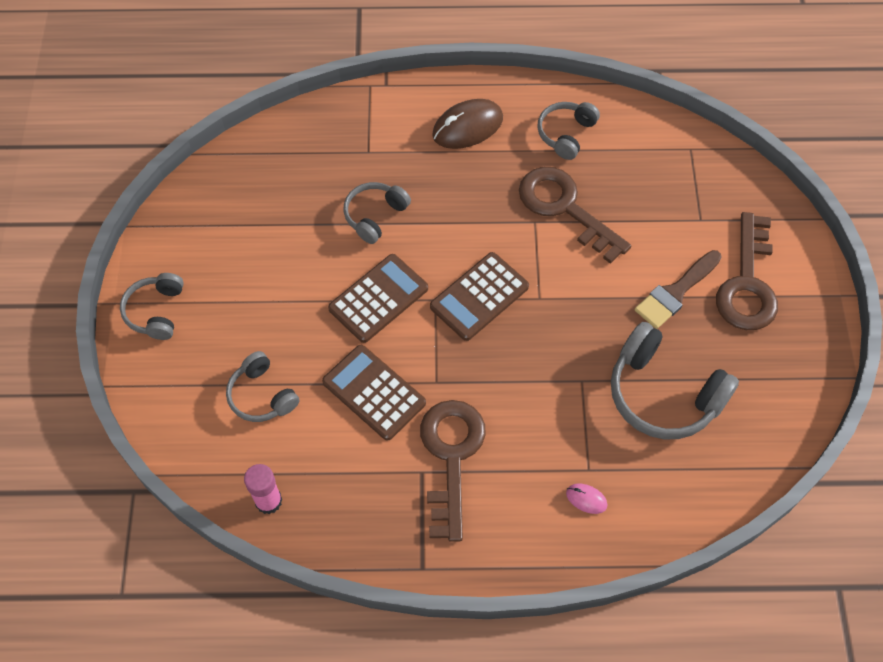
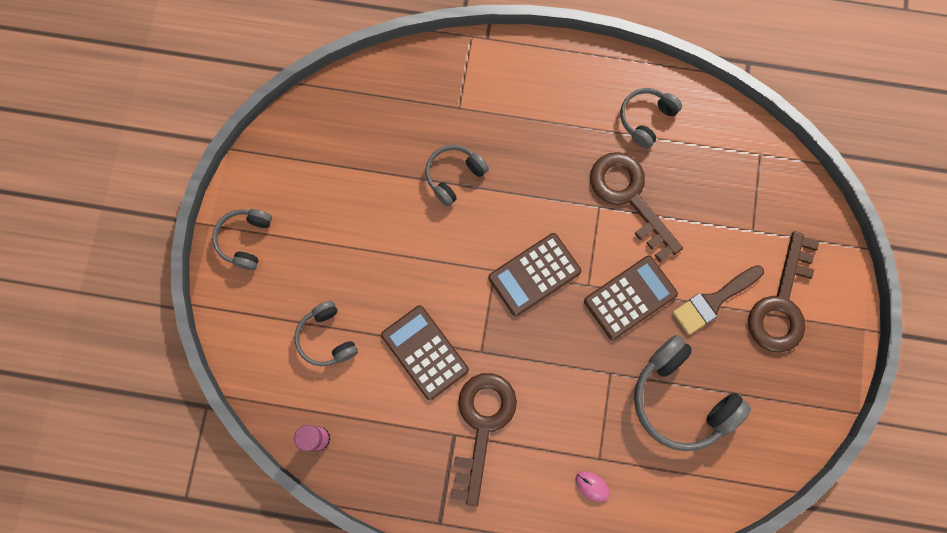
camera: 10 degrees right, 15 degrees up
(378, 298) = (443, 261): brown calculator -> brown calculator (630, 297)
(467, 127) = (555, 96): brown mouse -> none

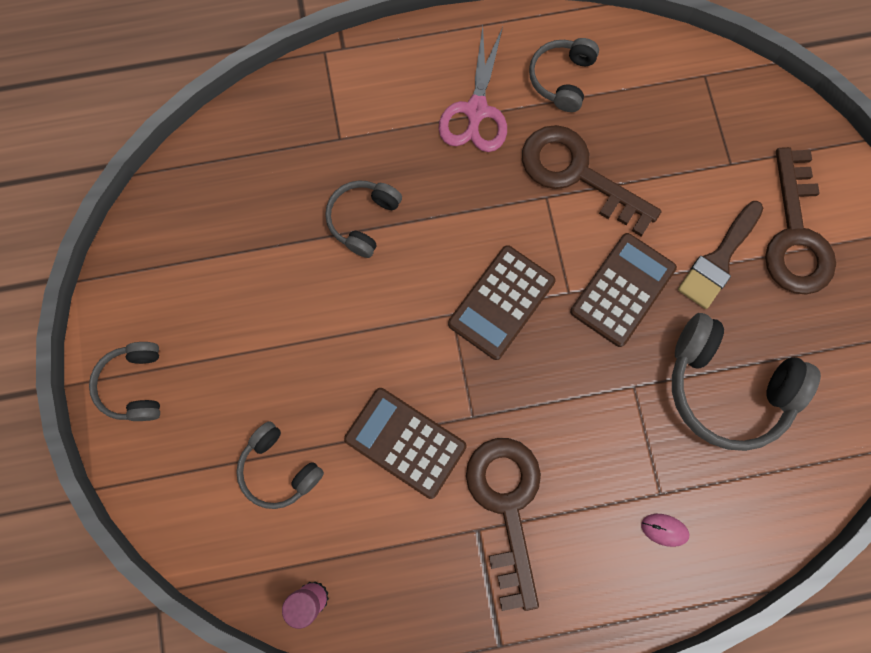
camera: 20 degrees left, 0 degrees up
(570, 121) = (476, 110): none -> pink scissors

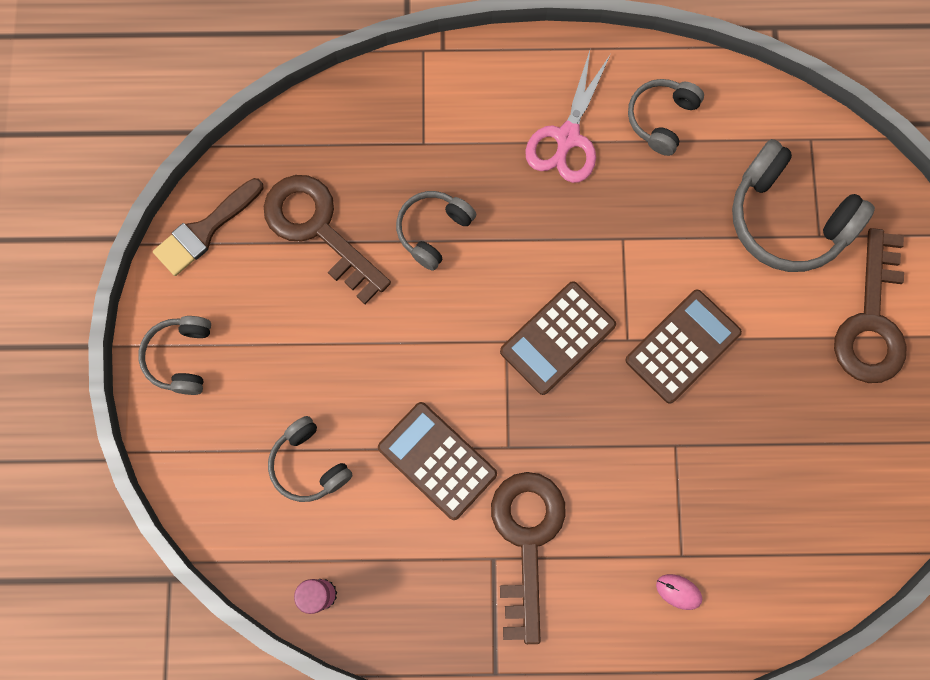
camera: 10 degrees right, 0 degrees up
(578, 174) = (659, 221): brown key -> brown key (319, 229)
(719, 259) = (787, 332): brown brush -> brown brush (205, 230)
(726, 387) = (769, 462): grey headphones -> grey headphones (787, 219)

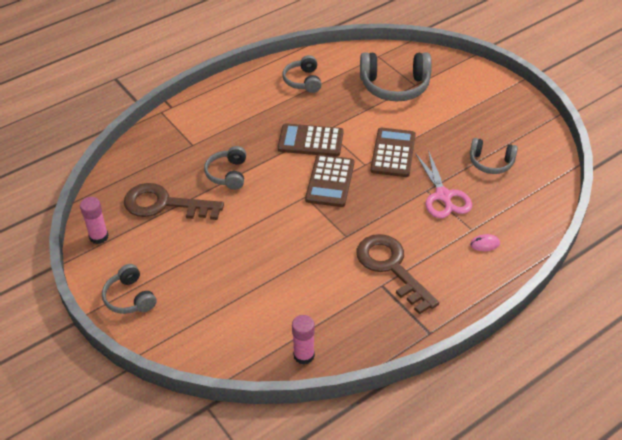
camera: 35 degrees left, 30 degrees down
(205, 230) = (99, 237): brown brush -> pink glue stick
(309, 464) = (245, 303): grey headphones -> grey headphones (491, 162)
(437, 460) = (314, 262): brown calculator -> brown calculator (310, 141)
(567, 137) = (264, 108): pink scissors -> pink scissors (443, 196)
(871, 320) = (467, 100): brown key -> none

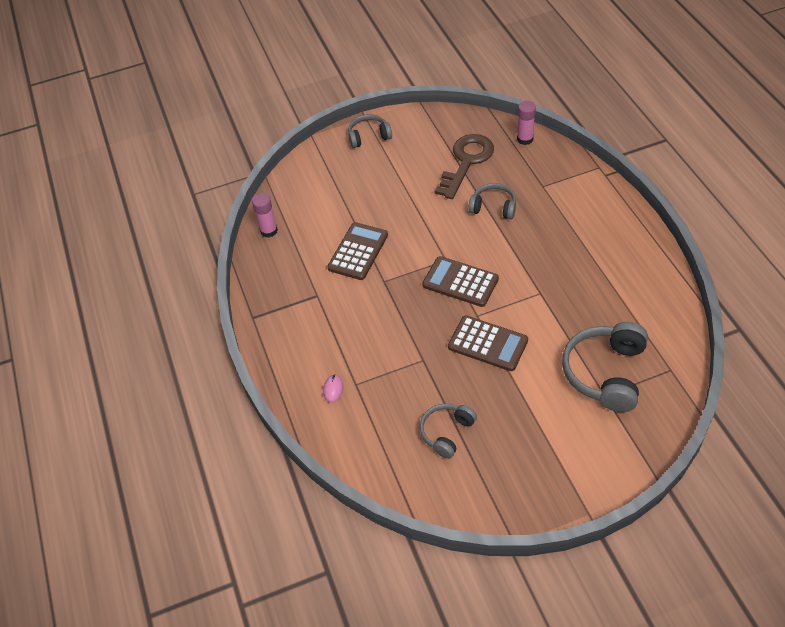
camera: 110 degrees right, 5 degrees up
(99, 237) = (441, 121): pink glue stick -> pink glue stick (525, 139)
(303, 81) = (631, 287): grey headphones -> none
(310, 141) = (525, 277): brown calculator -> brown calculator (358, 251)
(391, 268) = (333, 307): brown key -> none
(443, 196) = (410, 372): pink scissors -> none

